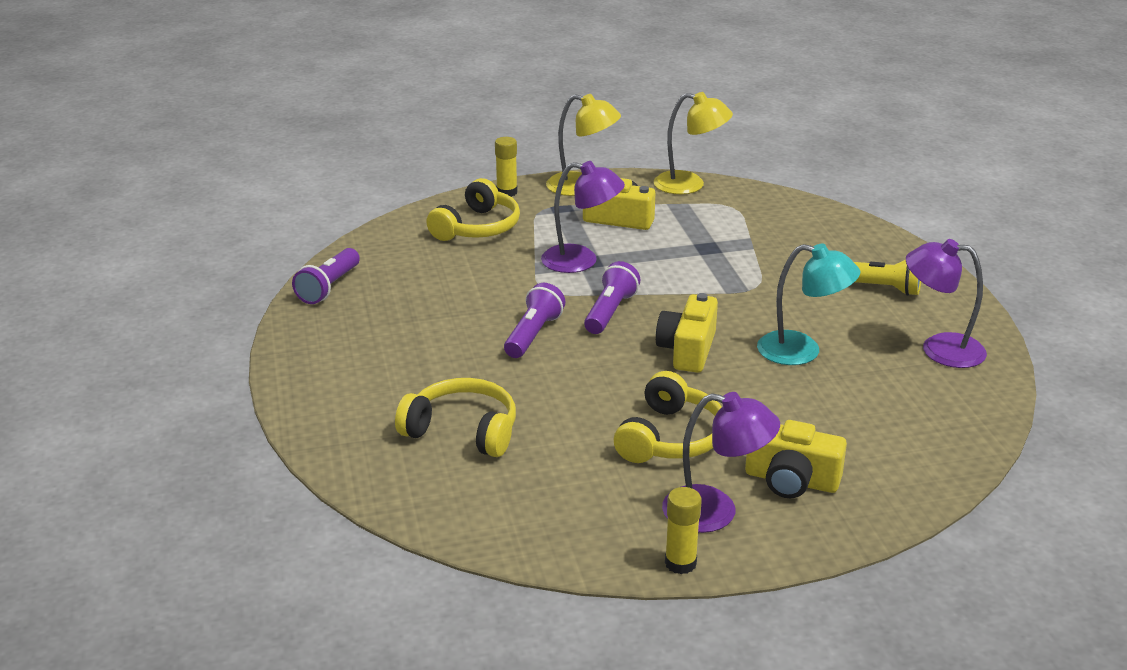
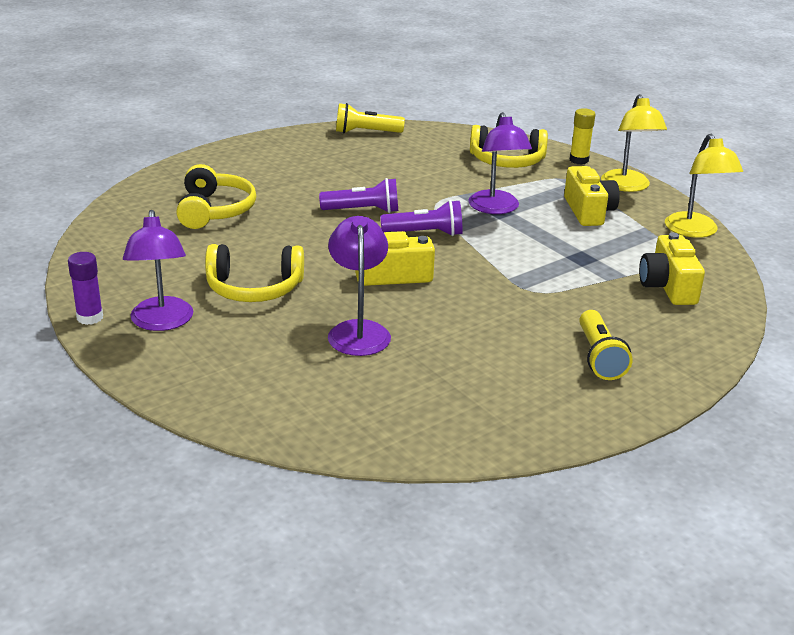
camera: 65 degrees right, 0 degrees up
(329, 287) = (366, 132): purple flashlight -> yellow flashlight
(680, 563) = (90, 317): yellow glue stick -> purple glue stick
(791, 480) = (223, 350): yellow camera -> yellow camera (668, 286)
(802, 351) = (437, 329): turquoise lamp -> none
(939, 349) = (508, 406): purple lamp -> purple lamp (358, 331)

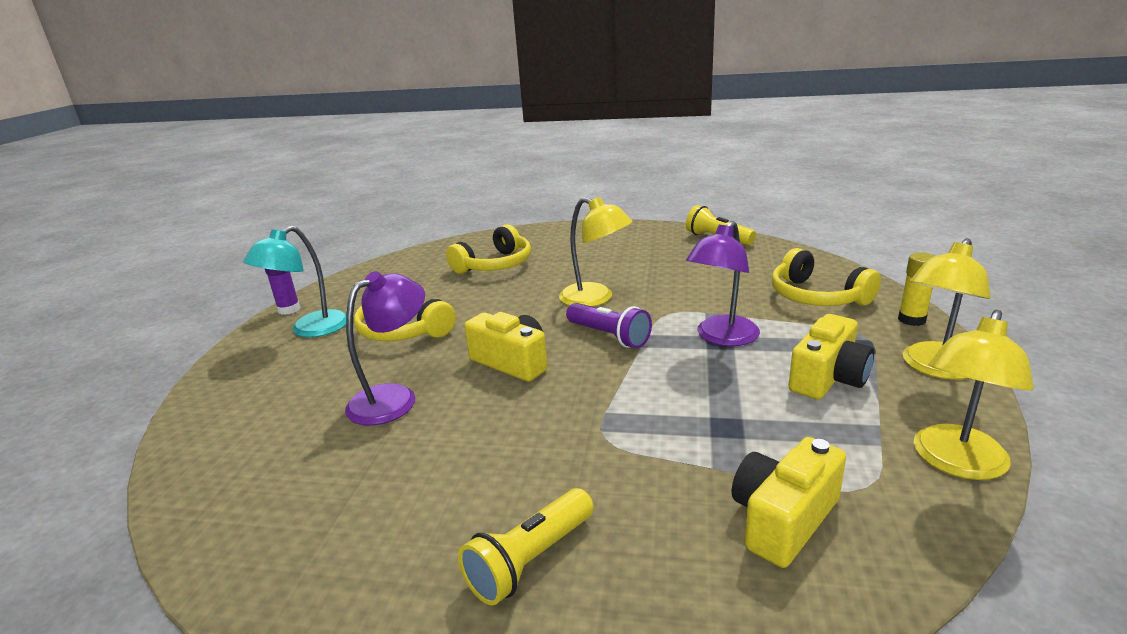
camera: 50 degrees right, 5 degrees down
(162, 322) = (310, 330): purple lamp -> turquoise lamp
(363, 210) = (595, 299): purple flashlight -> yellow lamp

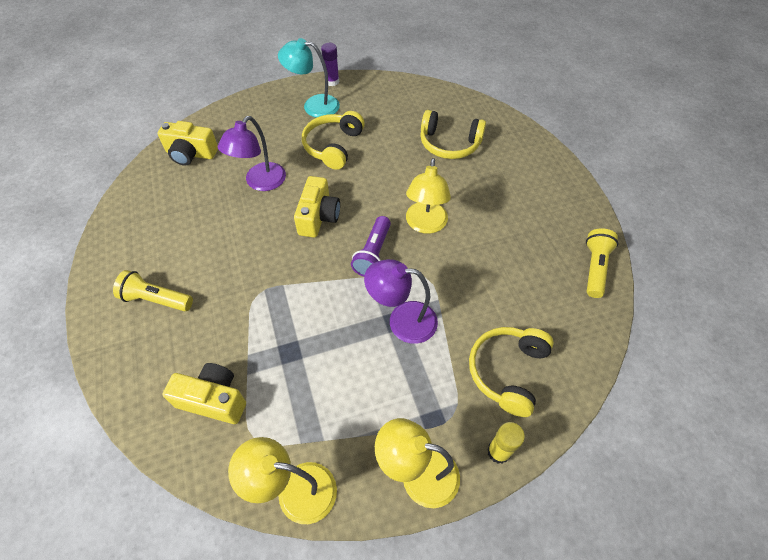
camera: 60 degrees right, 30 degrees up
(394, 398) = (260, 183): purple lamp -> purple lamp turned 105 degrees clockwise
(828, 378) = (372, 400): yellow camera -> yellow camera (191, 154)

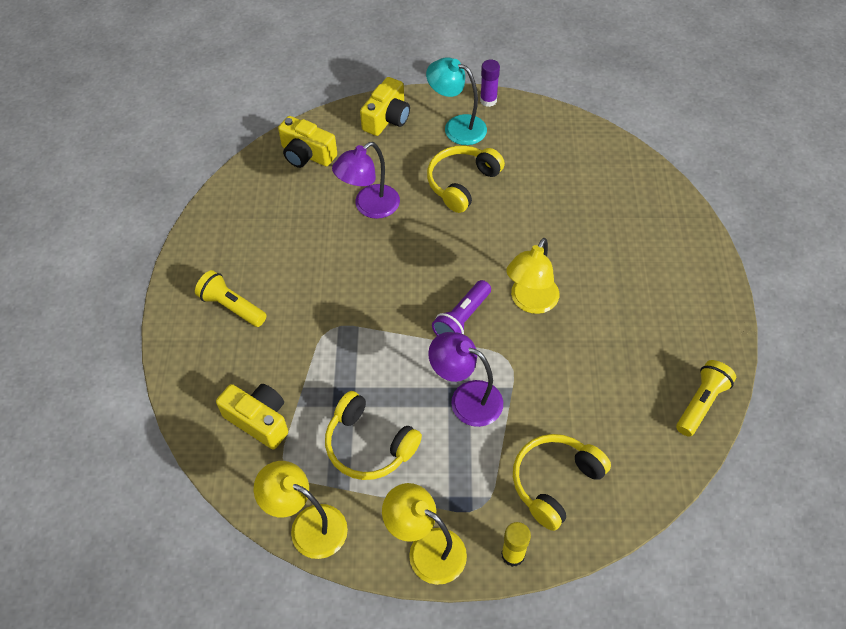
camera: 20 degrees right, 0 degrees up
(318, 217) = (418, 262): yellow camera -> yellow camera (387, 118)
(449, 144) = (595, 213): yellow headphones -> yellow headphones (369, 445)

